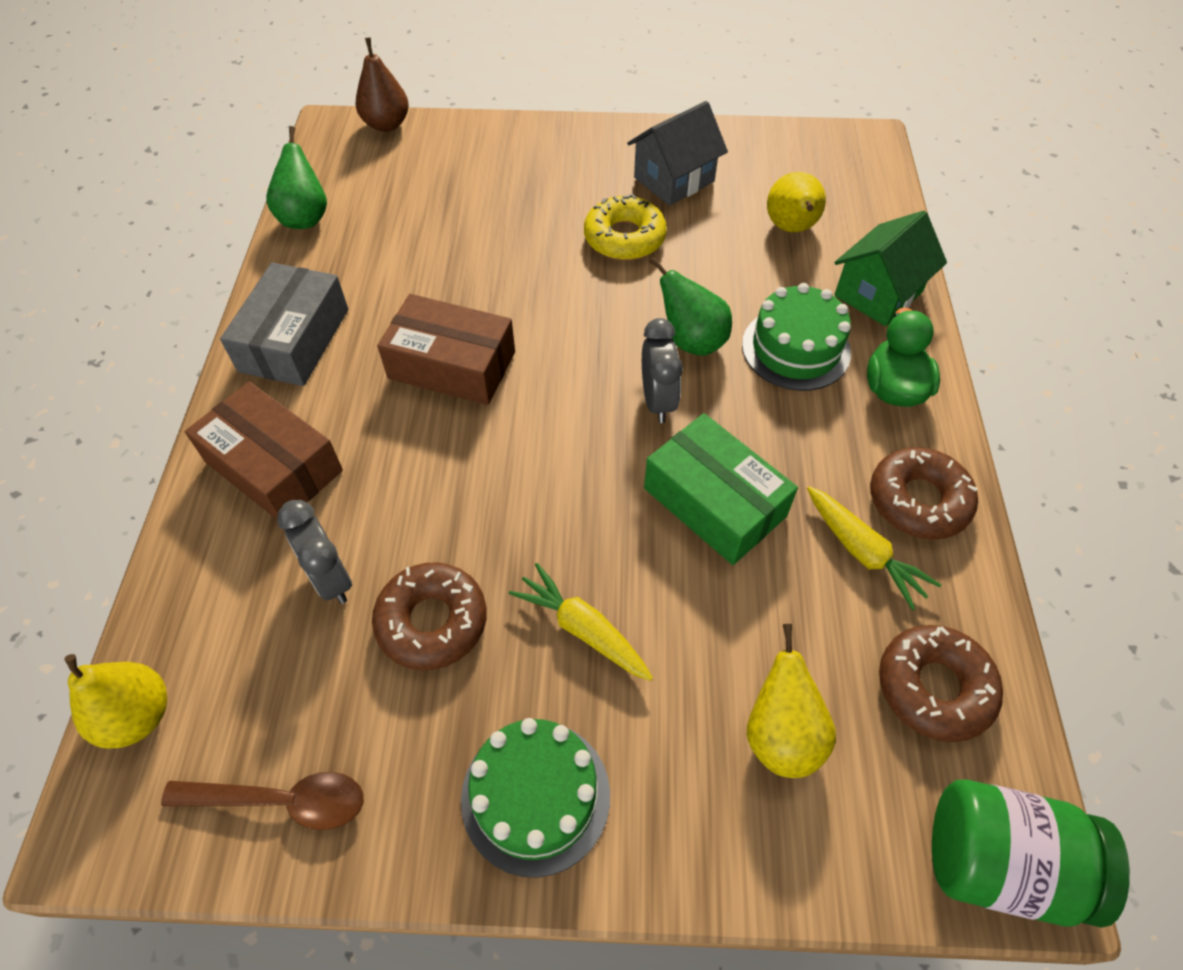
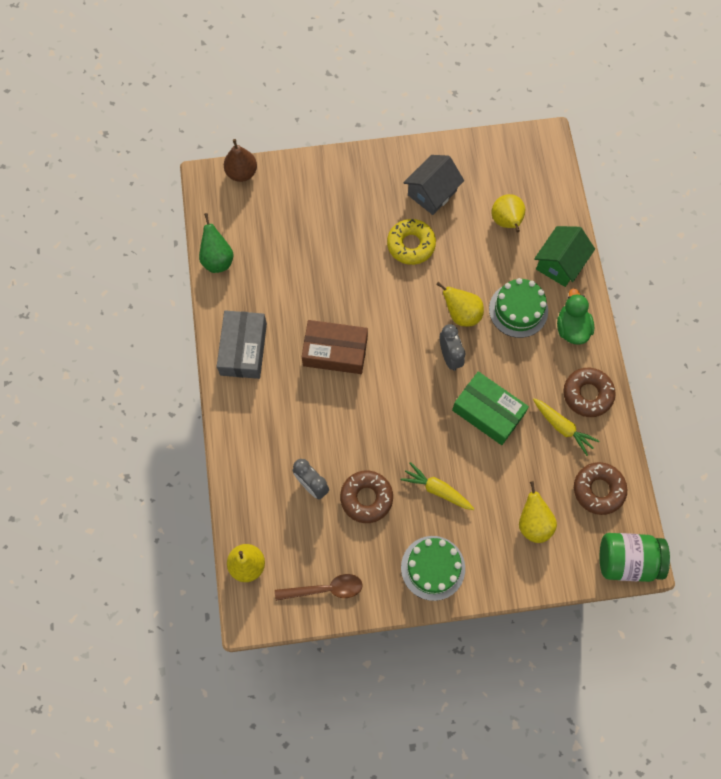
camera: 10 degrees left, 15 degrees up
(274, 466) = (261, 429): brown box -> none
(691, 341) = (461, 314): green pear -> yellow pear

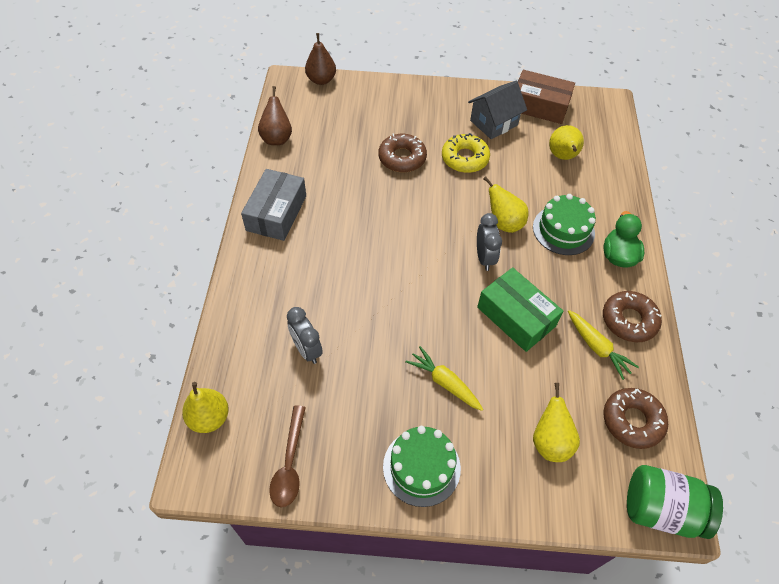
camera: 10 degrees right, 15 degrees down
(217, 259) = (277, 138): green pear -> brown pear
(325, 589) = (289, 464): brown spoon -> brown spoon turned 90 degrees clockwise
(335, 351) = (367, 231): brown box -> brown box (539, 106)
(366, 498) = (363, 375): brown donut -> brown donut (402, 158)
(560, 264) = (612, 199): green house -> none

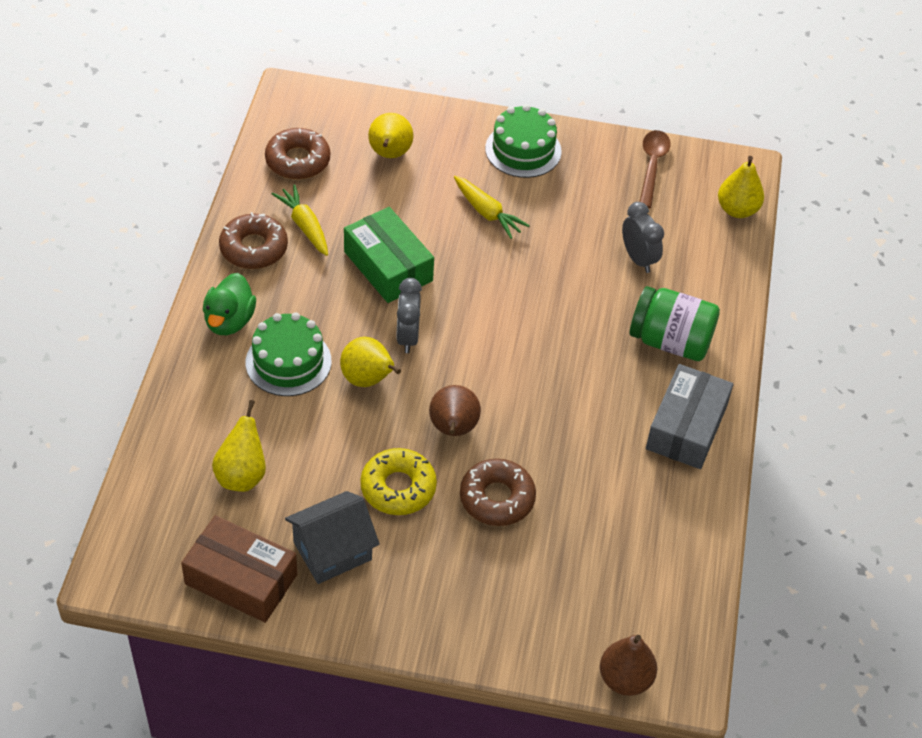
camera: 175 degrees left, 5 degrees down
(277, 138) = (696, 556): brown pear -> brown pear (453, 429)
(661, 510) = (304, 98): green jar -> green jar (670, 341)

